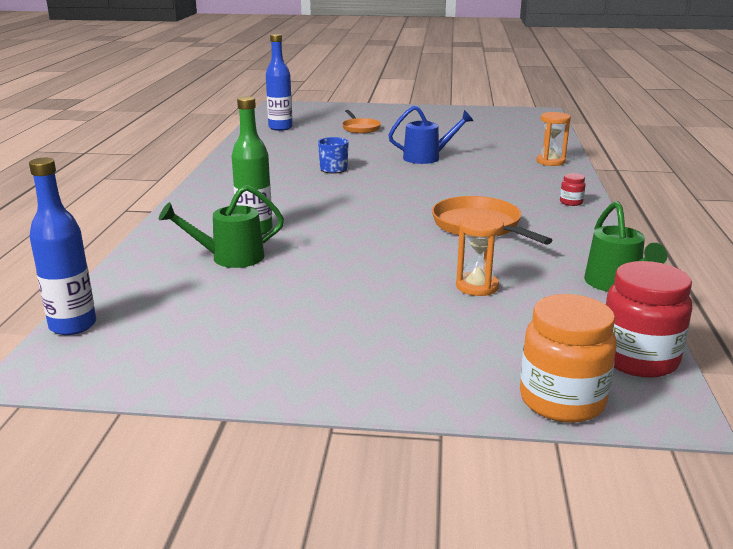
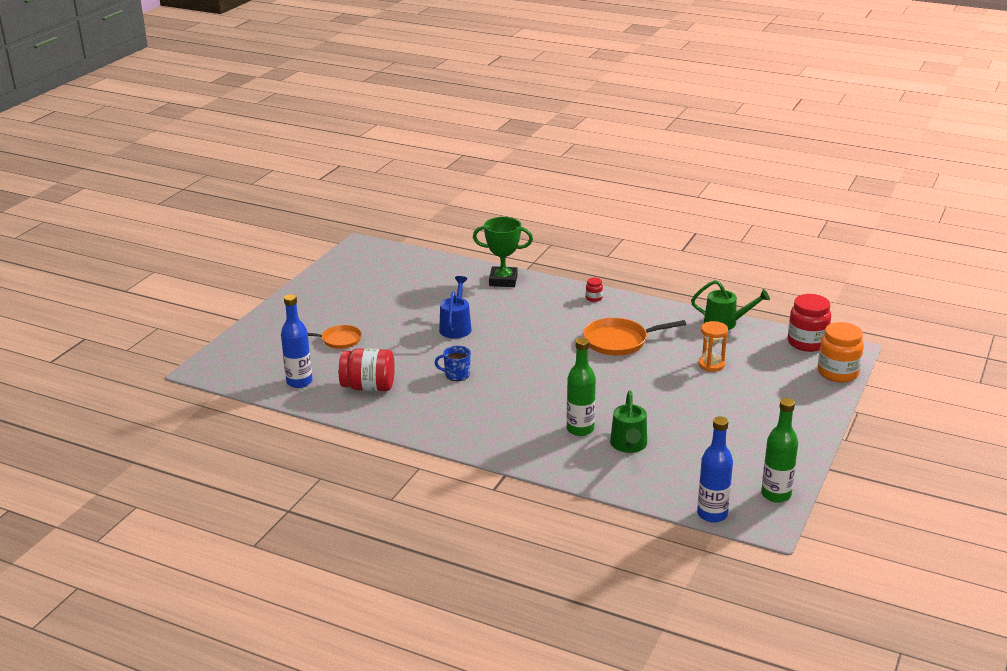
camera: 70 degrees left, 5 degrees up
(127, 371) = (776, 495): none -> green bottle
(287, 146) = (368, 387): none -> red jar
(550, 161) = (503, 280): orange hourglass -> green trophy

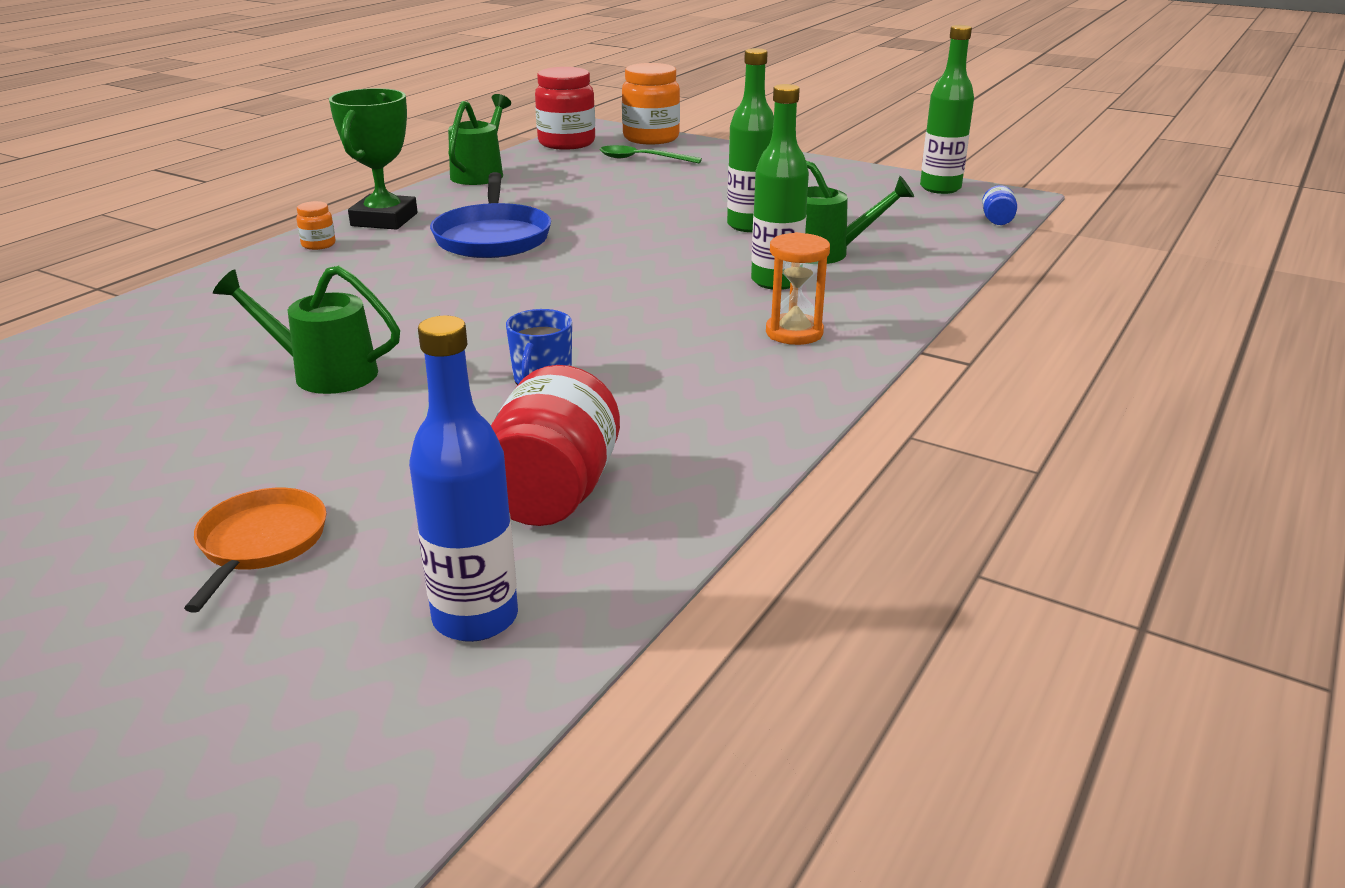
camera: 85 degrees left, 0 degrees up
(456, 327) = (323, 373): blue watering can -> green watering can
(503, 280) = (152, 316): green trophy -> green trophy (384, 219)
(594, 298) = (318, 245): red jar -> orange jar
(619, 341) = (493, 237): orange pan -> blue pan
(666, 418) = (749, 225): none -> green bottle
(711, 365) = (601, 190): orange hourglass -> orange hourglass (794, 333)
(712, 514) = (997, 221): blue bottle -> blue jar
(784, 373) = (642, 159): none -> green spoon

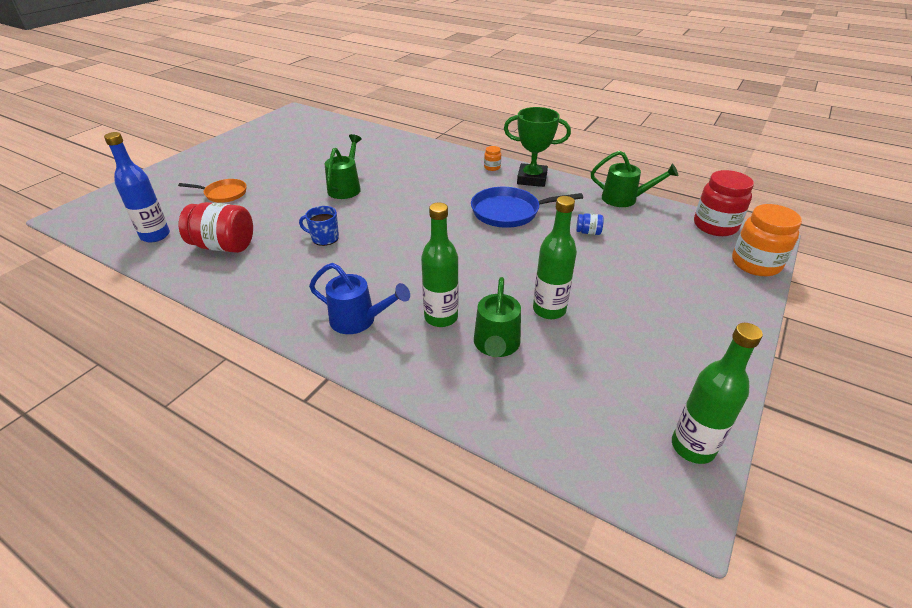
camera: 90 degrees right, 10 degrees up
(642, 159) = (692, 260): green spoon -> none
(794, 333) = (359, 320): orange hourglass -> blue watering can
(997, 221) = (598, 477): blue jar -> blue jar (588, 232)

